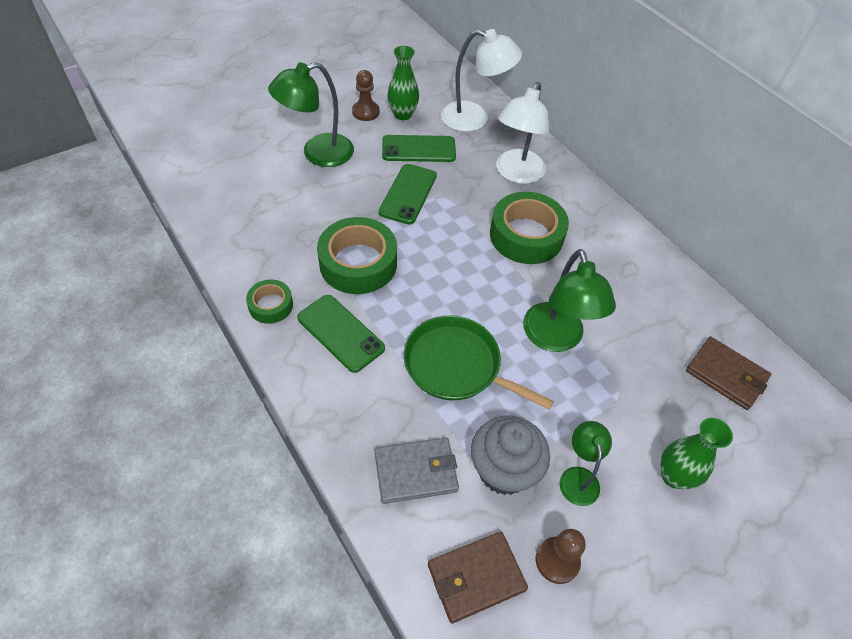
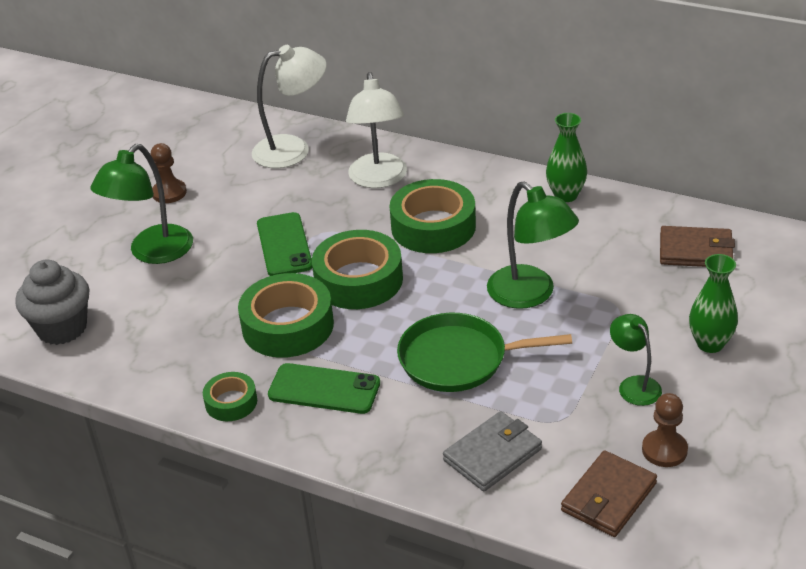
camera: 25 degrees left, 15 degrees down
(403, 114) = (212, 178): green vase -> green vase (565, 195)
(418, 149) = (259, 201): green phone -> none
(437, 252) = (358, 280): none -> green tape
(503, 470) = (567, 413): grey cupcake -> grey cupcake (62, 328)

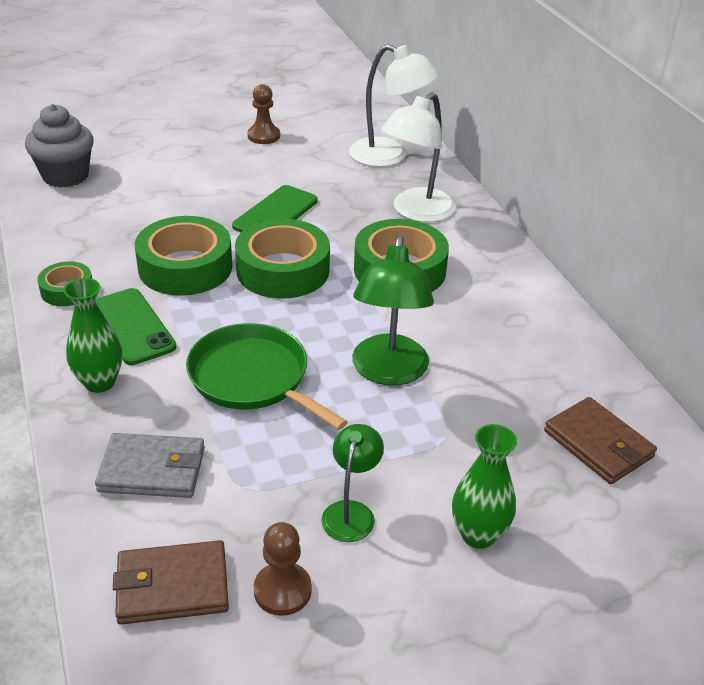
camera: 40 degrees right, 0 degrees up
(153, 253) = (190, 166): green lamp -> none
(565, 195) = (548, 317): green vase -> green vase (100, 382)

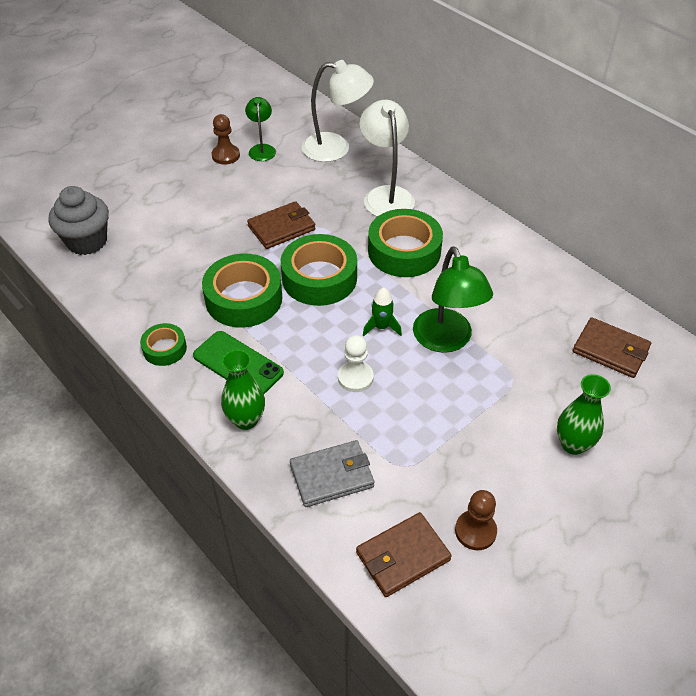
camera: 20 degrees left, 10 degrees up
(253, 378) = (355, 378): green pan -> white pawn
(275, 213) = (282, 228): green phone -> brown wallet
(320, 337) = (381, 327): none -> green rocket
(351, 512) = (485, 458): green lamp -> green lamp (262, 149)
(416, 212) = (386, 195): white lamp -> white lamp turned 150 degrees clockwise

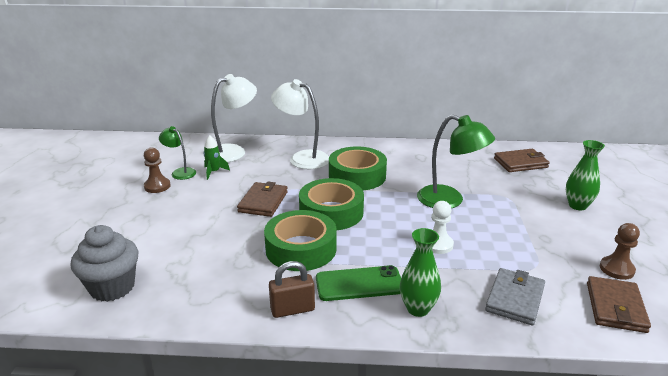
camera: 45 degrees left, 20 degrees down
(164, 349) = (292, 309): green tape -> brown padlock
(381, 327) = (407, 214): green rocket -> green rocket (214, 172)

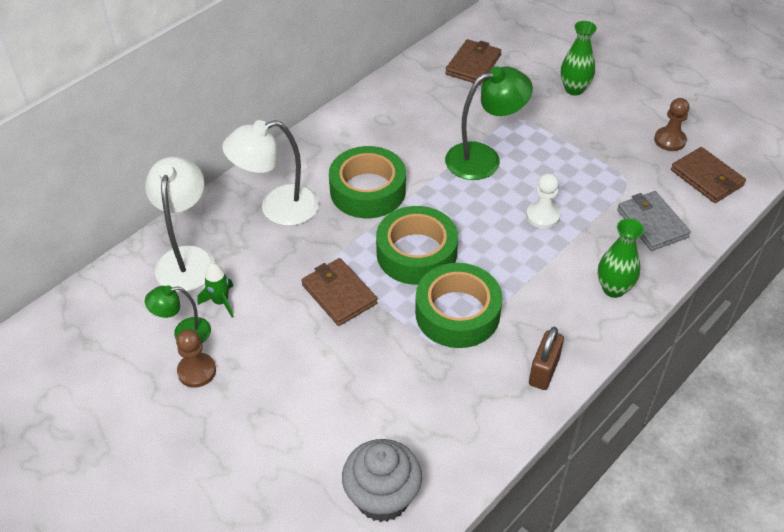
camera: 50 degrees left, 20 degrees up
(359, 284) = (549, 304): green phone -> none

